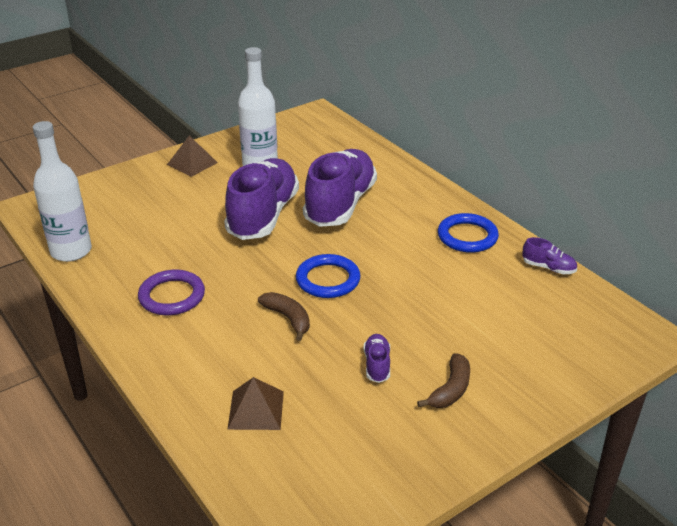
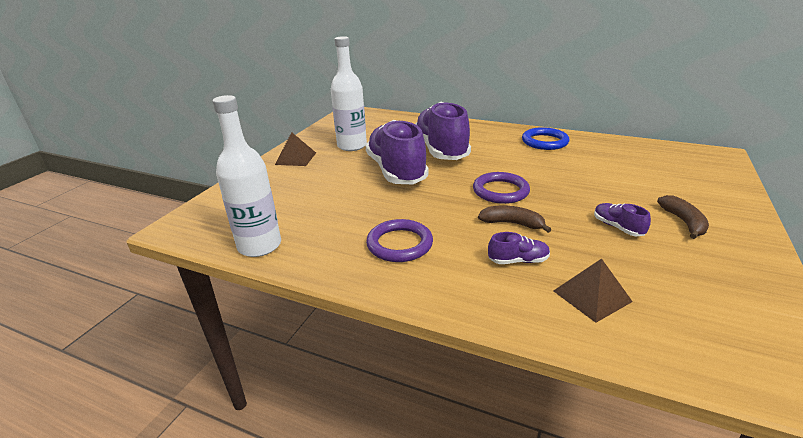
camera: 30 degrees left, 5 degrees down
(328, 280) = (500, 191): blue ring -> purple ring
(548, 268) = (613, 142): purple shoe -> purple shoe (518, 261)

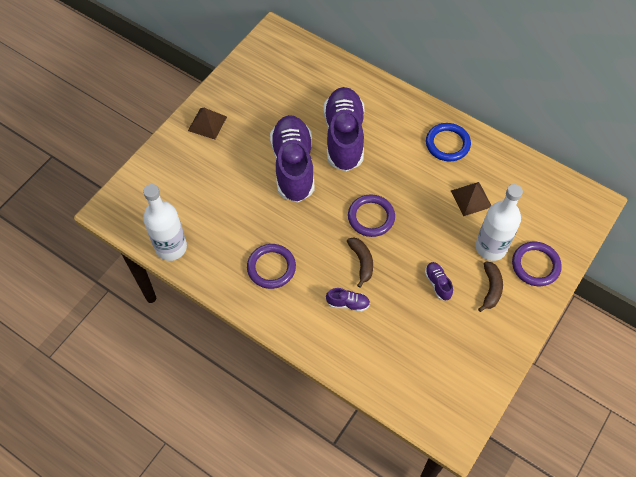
camera: 10 degrees right, 30 degrees up
(352, 146) = (262, 111): white bottle -> white bottle (490, 247)
(512, 224) = (361, 262): brown banana -> brown banana turned 45 degrees clockwise
(591, 296) = (379, 346): brown pyramid -> brown pyramid (471, 198)
(712, 198) = (535, 265): none -> purple ring

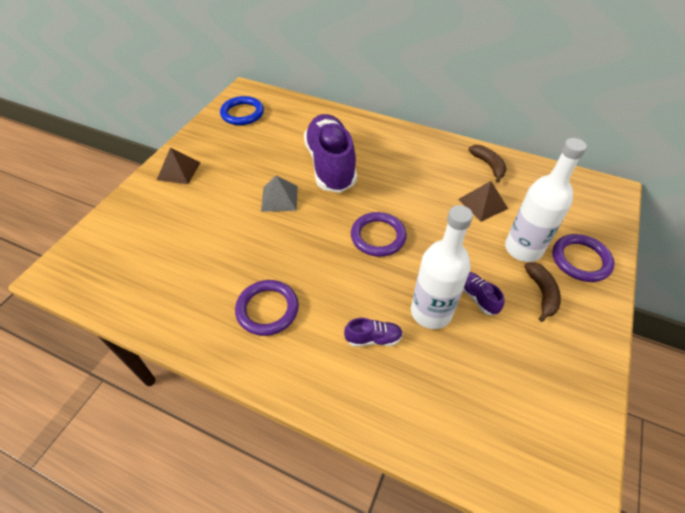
camera: 10 degrees left, 10 degrees down
(171, 247) = (135, 304): white bottle -> white bottle (431, 312)
(293, 166) = (279, 198): purple shoe -> grey pyramid
(361, 262) = (379, 286): brown banana -> brown banana (488, 165)
(447, 144) = (440, 158): blue ring -> blue ring (242, 113)

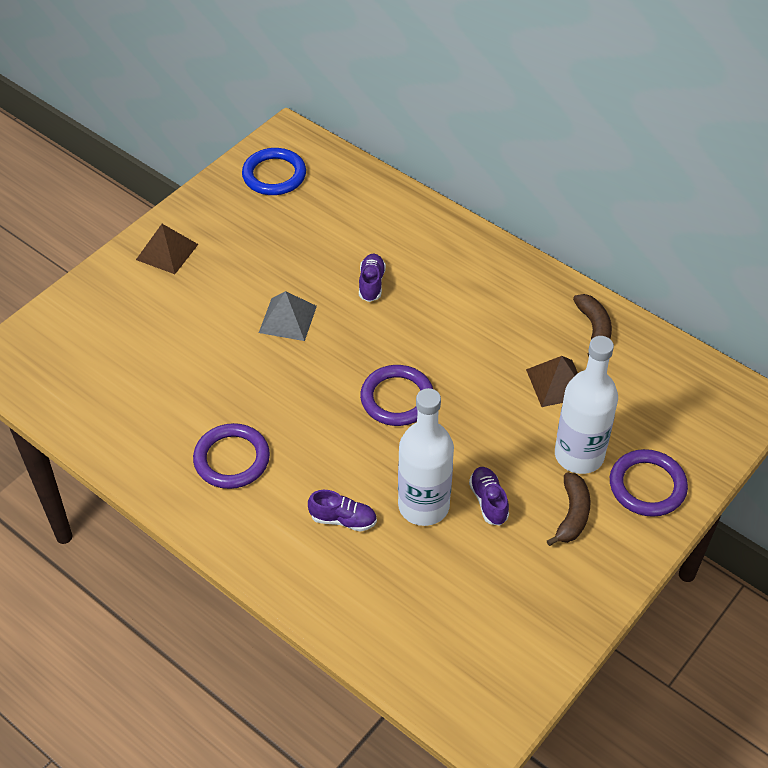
camera: 15 degrees right, 0 degrees up
(330, 165) = (371, 284): purple shoe -> purple shoe, size x0.41

